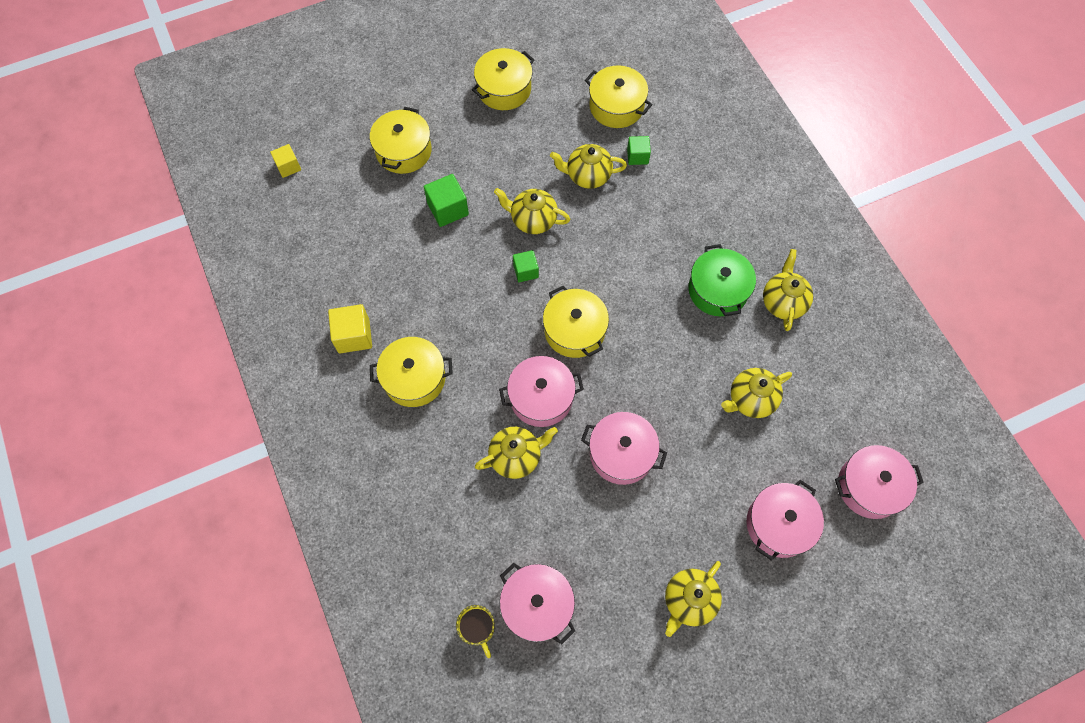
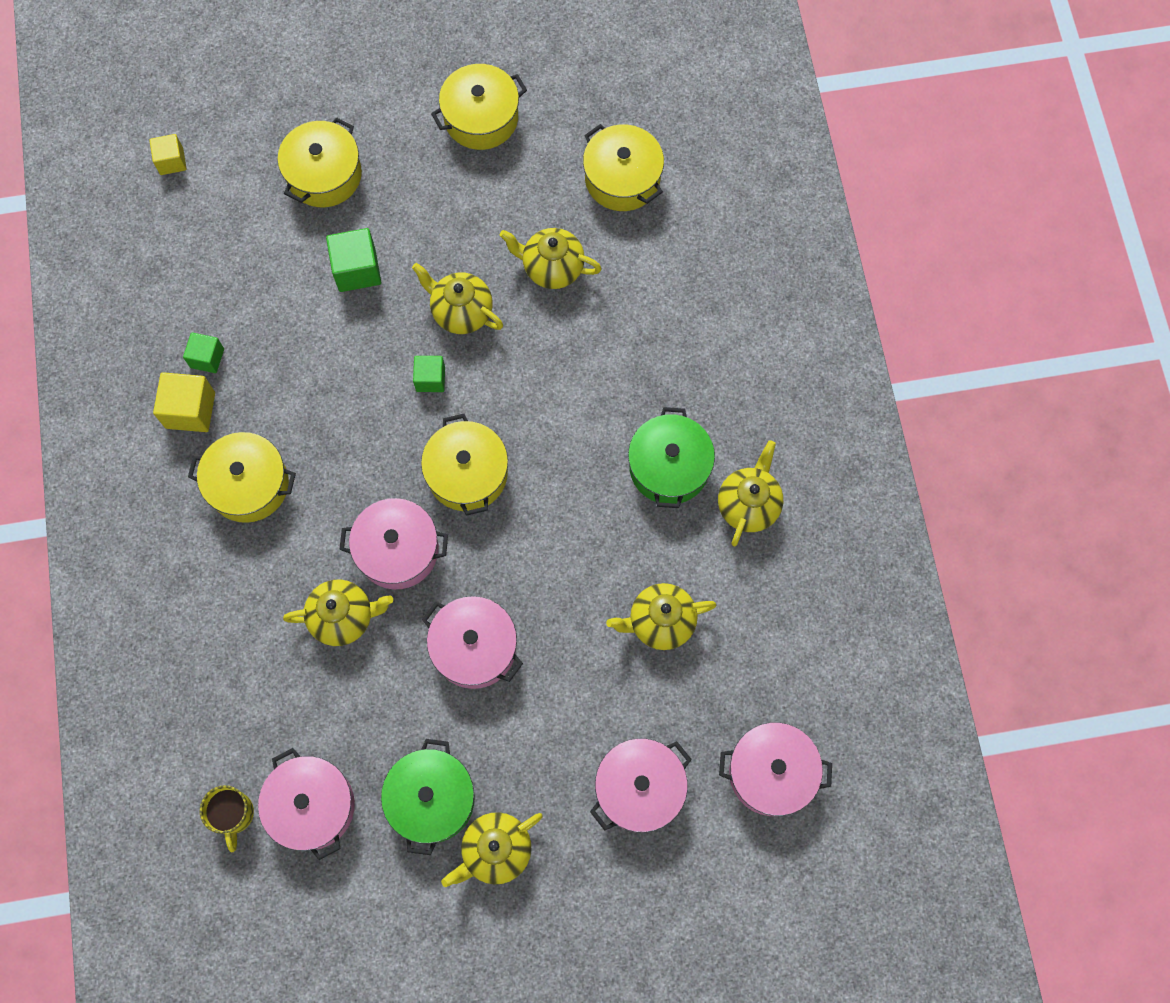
camera: 15 degrees right, 5 degrees up
(627, 575) = (431, 799): none -> green pot
(637, 156) = (627, 256): green cube -> green cube (207, 358)

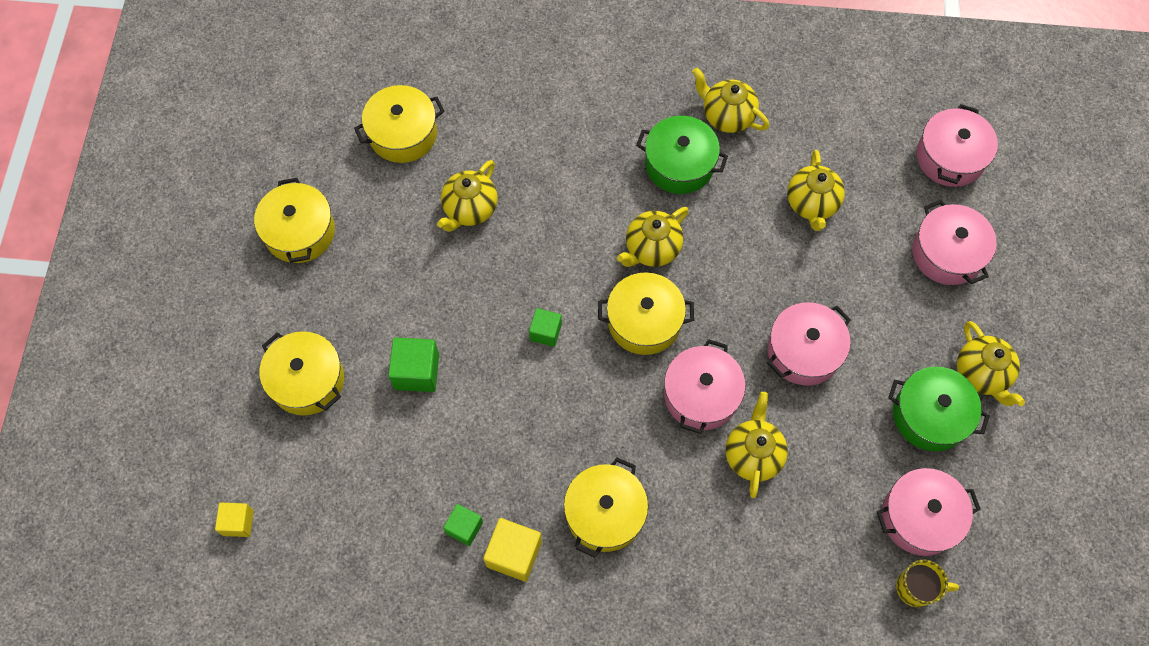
camera: 75 degrees left, 5 degrees down
(461, 312) = (488, 292): yellow teapot -> yellow teapot (651, 249)

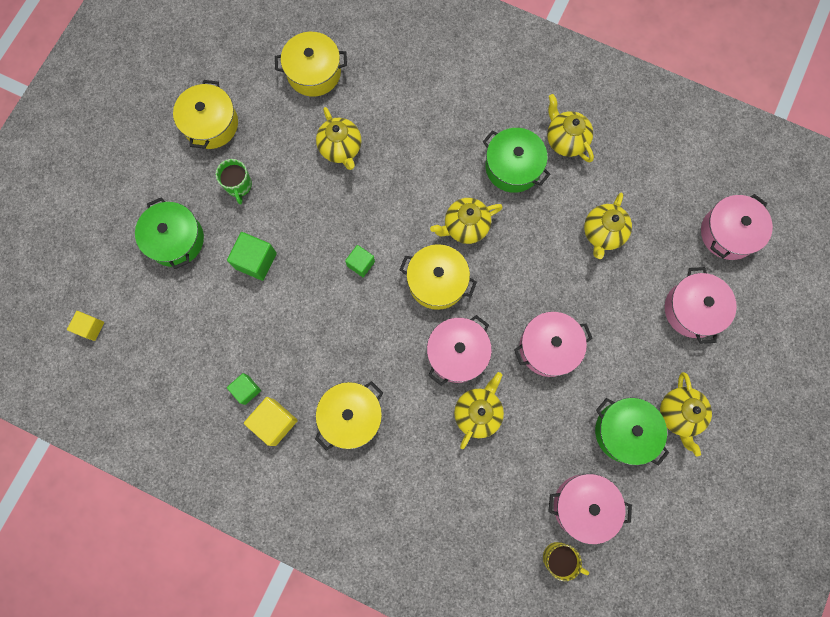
camera: 20 degrees right, 10 degrees up
(307, 380) = (176, 239): yellow pot -> green pot
(361, 292) = (238, 186): none -> green mug
(469, 209) = (341, 149): yellow teapot -> yellow teapot turned 75 degrees counterclockwise

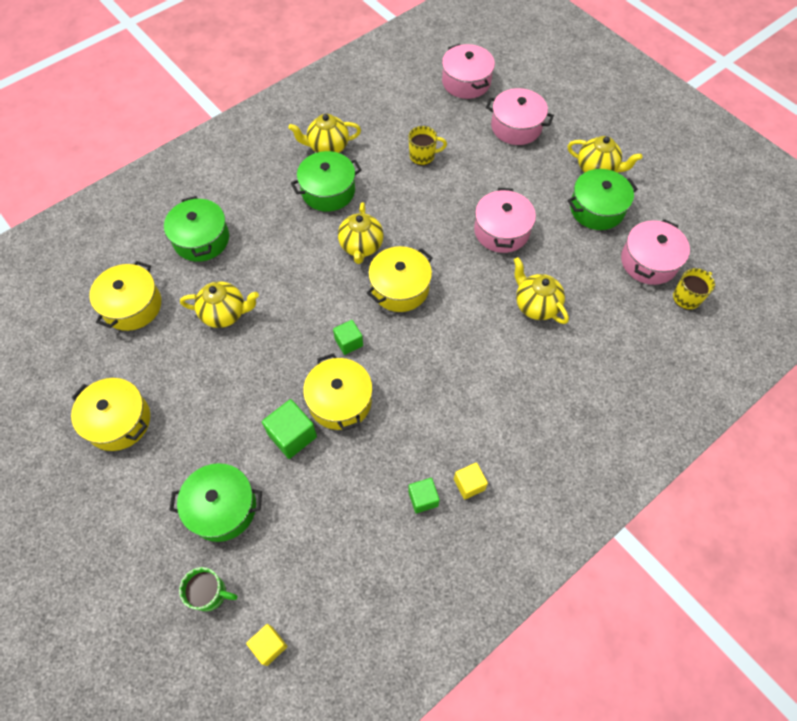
camera: 65 degrees left, 15 degrees down
(238, 186) = (203, 420): green mug -> green mug (210, 593)
(274, 422) = (469, 484): yellow cube -> yellow cube, size x0.64
(351, 416) = (494, 410): yellow pot -> yellow pot (340, 401)
(404, 88) = (201, 239): none -> green pot
(457, 353) = (474, 299): pink pot -> none
(602, 233) = (423, 156): yellow teapot -> yellow mug

